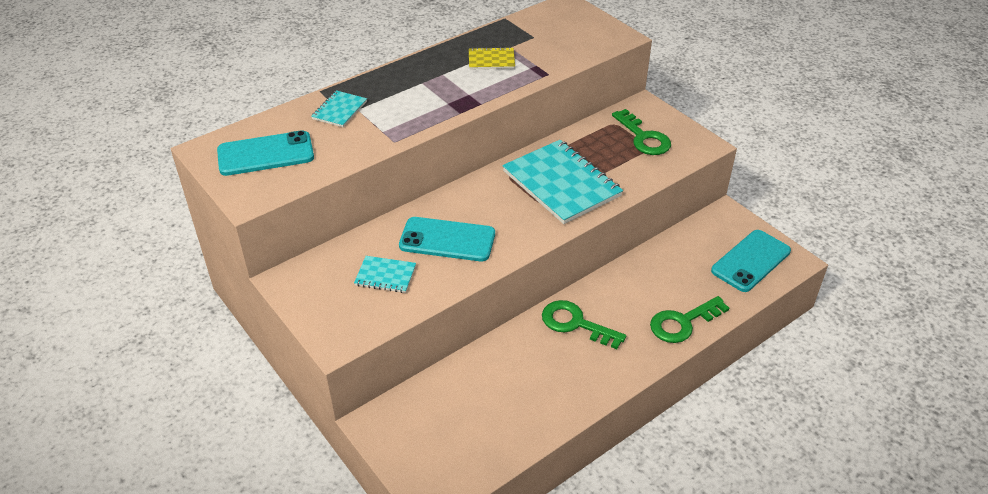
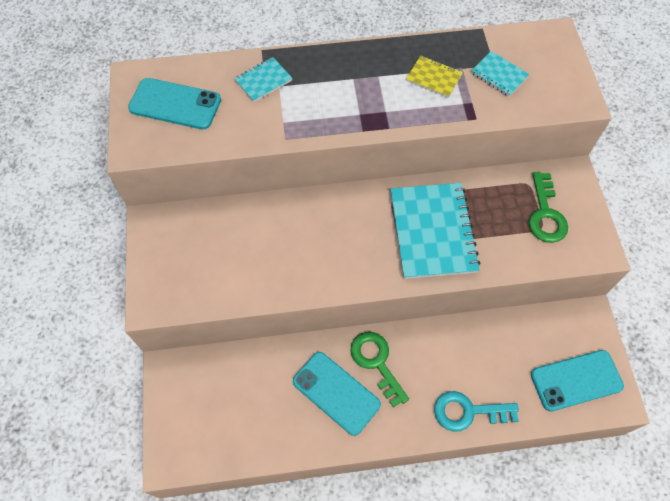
camera: 30 degrees right, 20 degrees up
(385, 276) = (225, 257): turquoise notebook -> turquoise notebook (499, 75)
(447, 240) = (296, 245): turquoise phone -> turquoise phone (336, 393)
(682, 323) = (467, 411): green key -> turquoise key

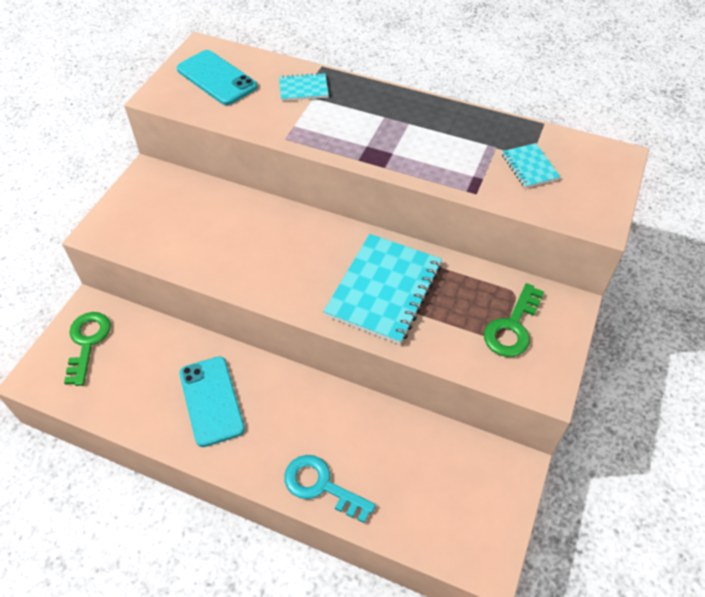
camera: 30 degrees right, 10 degrees down
(376, 362) = (267, 394): green key -> green key (87, 342)
(434, 78) = (461, 144): yellow notebook -> none
(576, 380) = (456, 520): turquoise phone -> none

